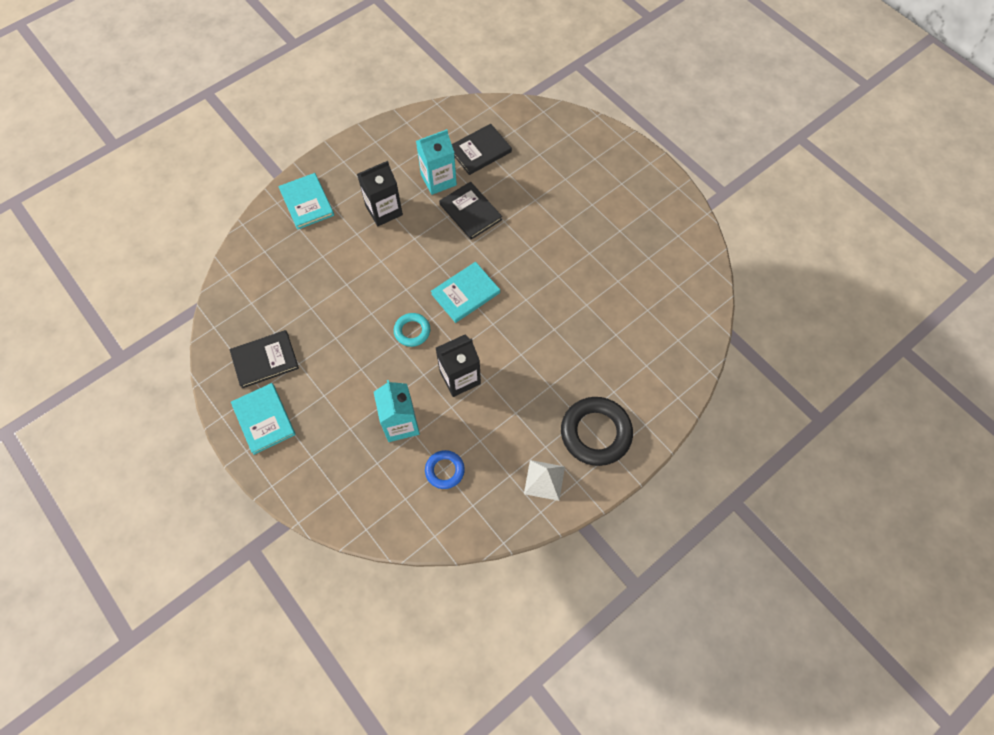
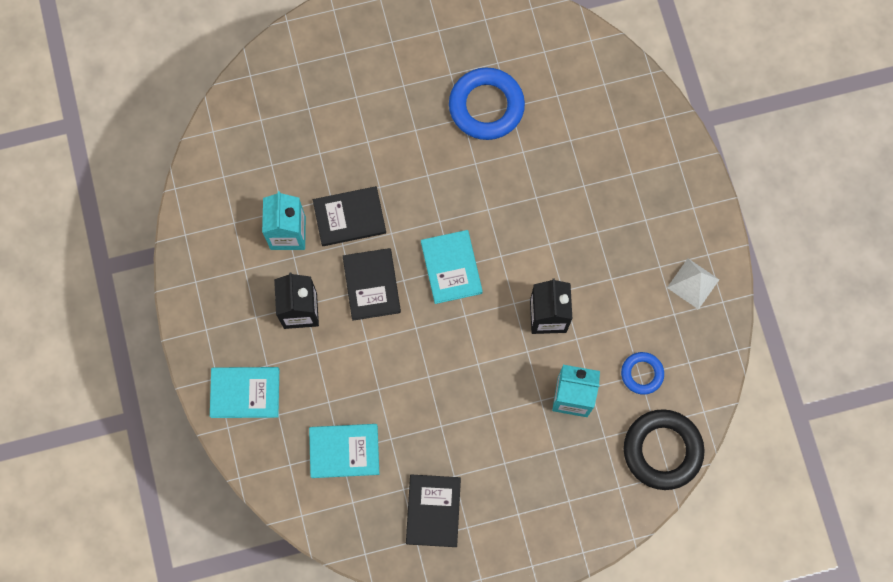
camera: 65 degrees left, 10 degrees up
(264, 419) = (504, 535): turquoise book -> turquoise book (344, 451)
(412, 331) = (471, 342): turquoise ring -> none
(480, 151) = (271, 170): black book -> black book (372, 285)
(595, 433) = (667, 212): black ring -> black ring (662, 450)
(608, 264) = (486, 106): none -> blue ring

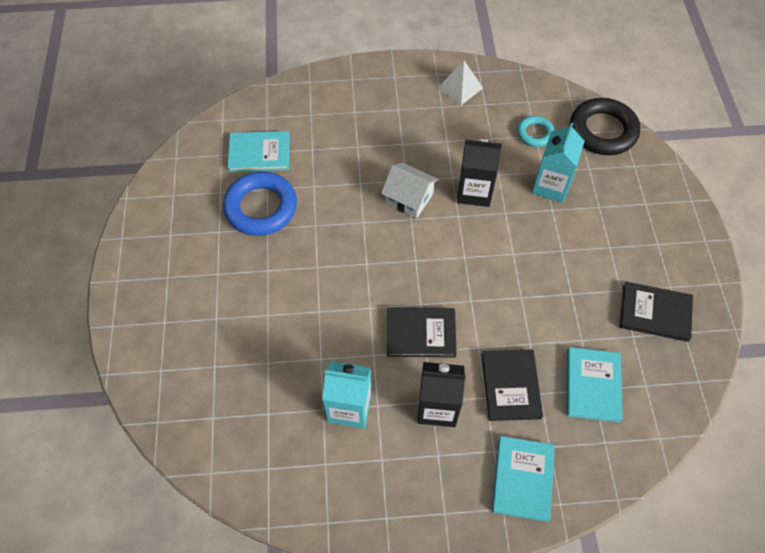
camera: 80 degrees left, 15 degrees down
(349, 217) = (345, 344): black book -> black book (511, 386)
(451, 267) = (415, 260): turquoise book -> turquoise book (259, 153)
(526, 250) = (409, 198): none -> white house
(642, 374) = (535, 133): blue ring -> turquoise ring

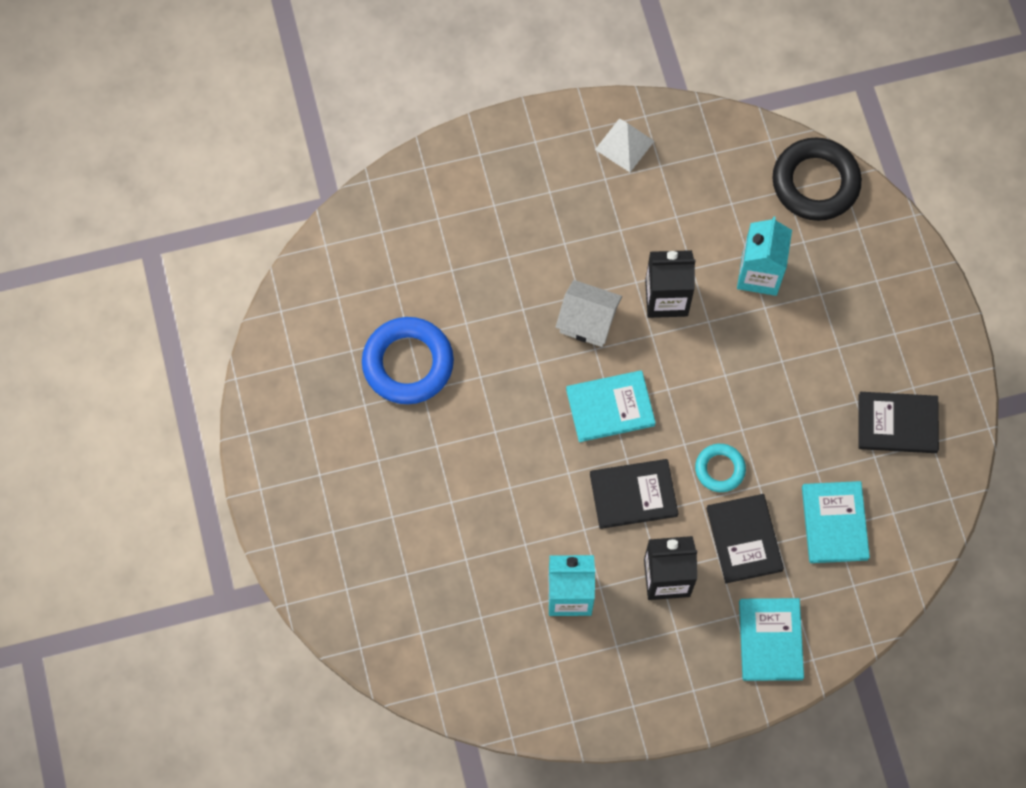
camera: 10 degrees left, 10 degrees up
(259, 153) = (386, 287): turquoise book -> turquoise book (610, 407)
(535, 133) = (730, 201): turquoise ring -> turquoise ring (720, 469)

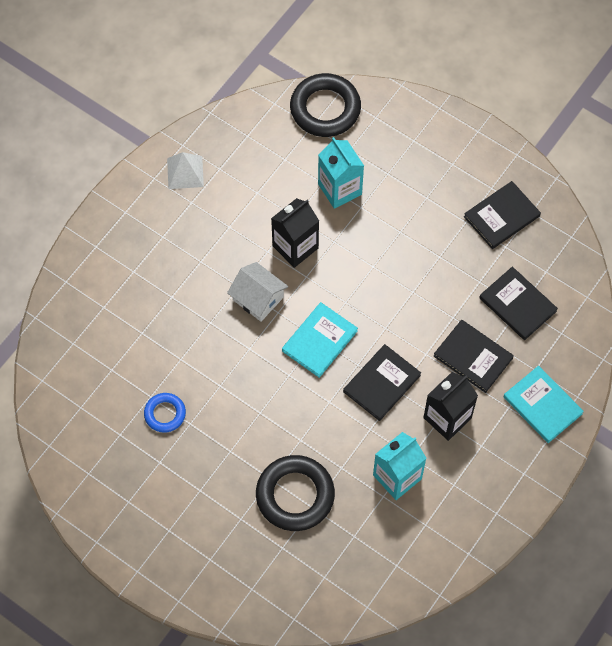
camera: 40 degrees left, 5 degrees down
(408, 363) = (165, 414): blue ring -> blue ring, size x0.54
(460, 535) = (295, 495): none -> black ring
(587, 321) = (258, 298): white house -> white house turned 60 degrees clockwise
(720, 469) = (420, 326): turquoise ring -> none
(834, 523) = (517, 305): turquoise book -> black book

